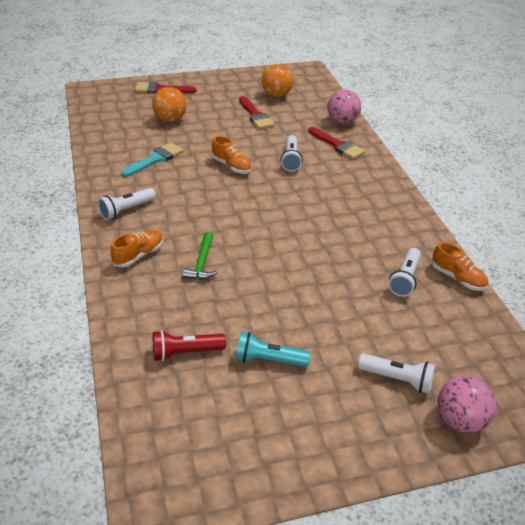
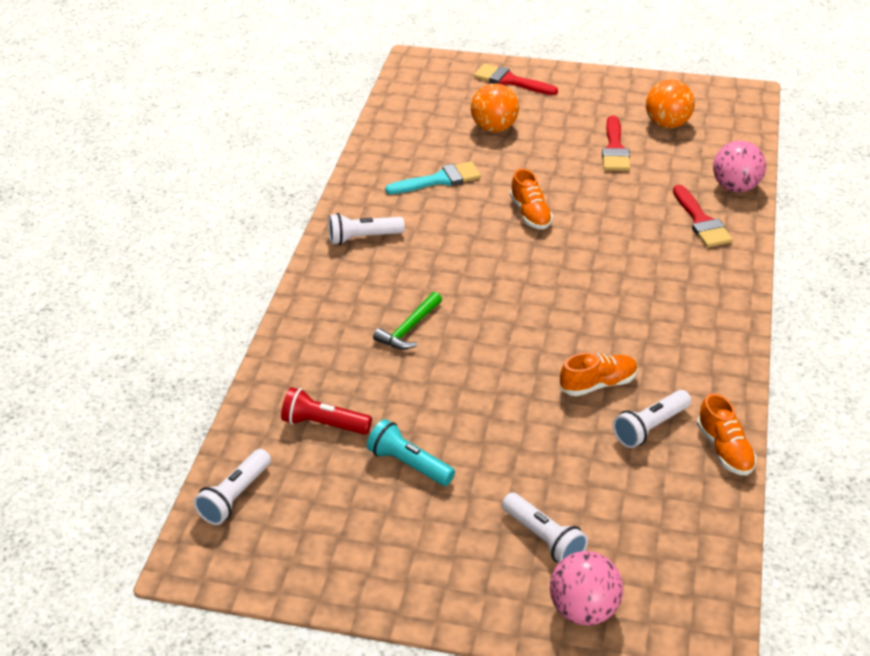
camera: 30 degrees right, 0 degrees up
(139, 255) = (343, 297): orange shoe -> orange shoe (598, 384)
(291, 160) = (617, 225): white flashlight -> white flashlight (235, 497)

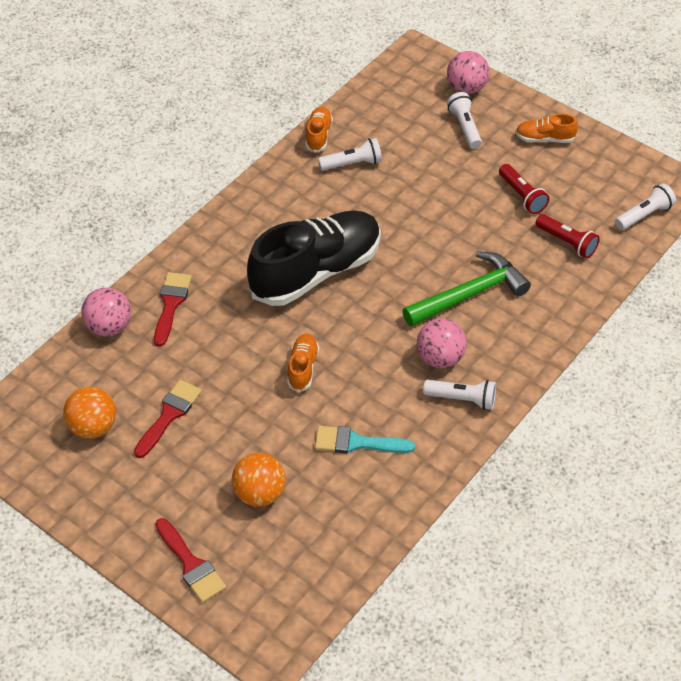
camera: 155 degrees left, 10 degrees up
(405, 262) = (440, 358): none -> pink ball
(408, 464) = (522, 196): turquoise flashlight -> red flashlight
(409, 329) = (470, 294): green hammer -> green hammer, size x1.81
(588, 295) = (316, 272): none -> black shoe
(598, 384) = (363, 202): orange shoe -> orange shoe (544, 139)

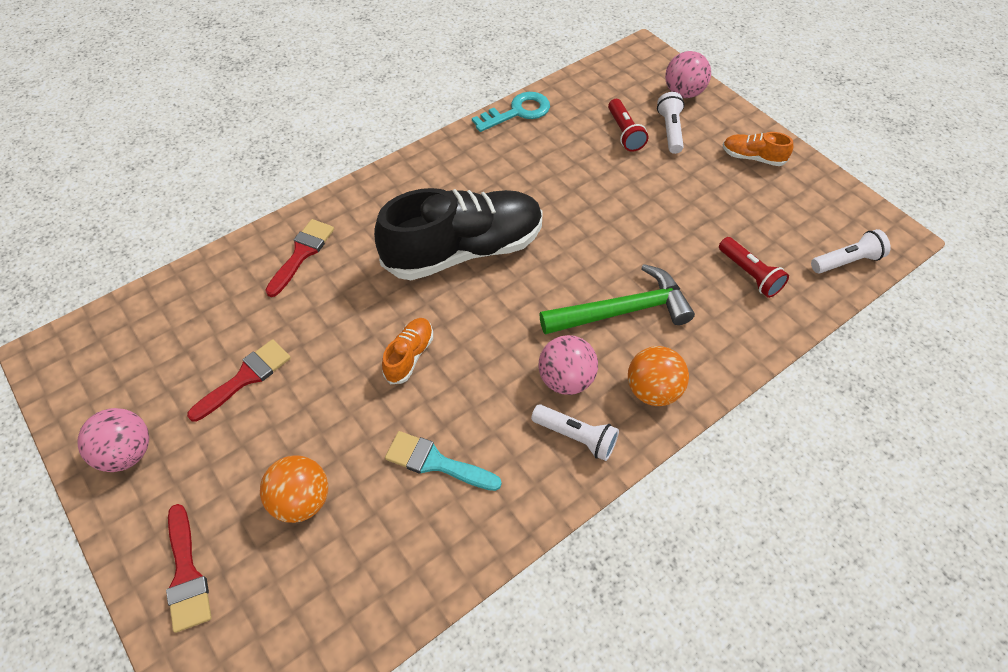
camera: 15 degrees right, 5 degrees up
(93, 427) = (161, 372): orange ball -> orange ball (652, 390)
(109, 327) = (230, 264): pink ball -> pink ball (127, 452)
(318, 135) = (518, 112): orange shoe -> turquoise key
(352, 163) = (542, 146): white flashlight -> none
(522, 196) = (712, 213): red flashlight -> red flashlight (624, 133)

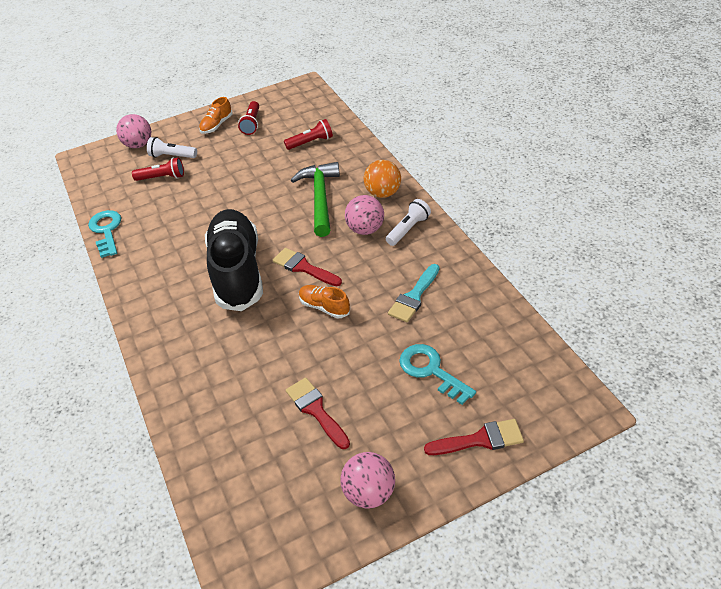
camera: 75 degrees left, 10 degrees down
(302, 253) = (198, 374): red brush -> red brush (303, 267)
(302, 500) = (431, 370): orange ball -> turquoise key
(770, 195) = (252, 124): none -> red flashlight
(846, 261) = (315, 105): white flashlight -> none

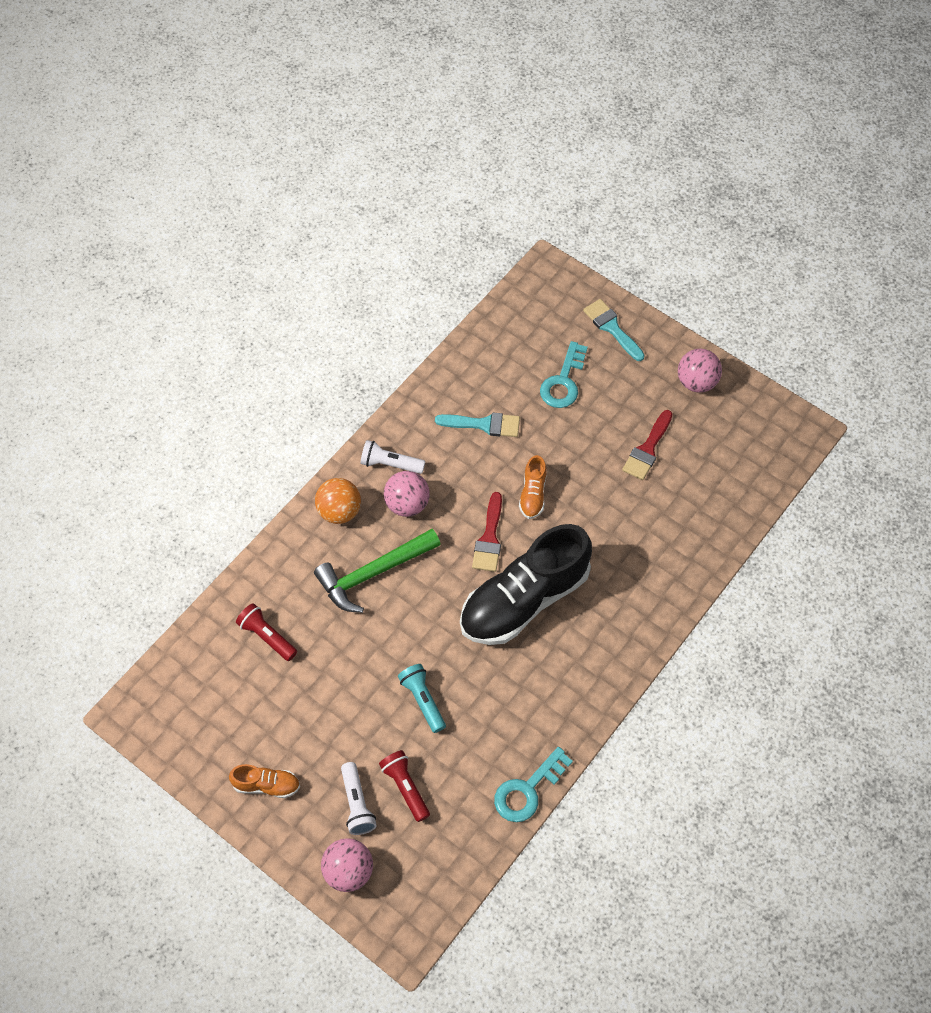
camera: 120 degrees left, 15 degrees up
(209, 199) = (422, 700): none -> turquoise flashlight
(252, 124) = (248, 736): red flashlight -> none
(480, 440) = (612, 328): red brush -> turquoise brush

